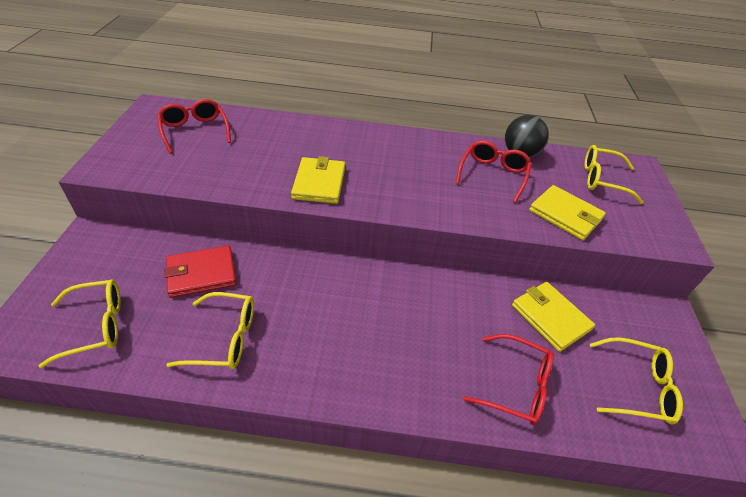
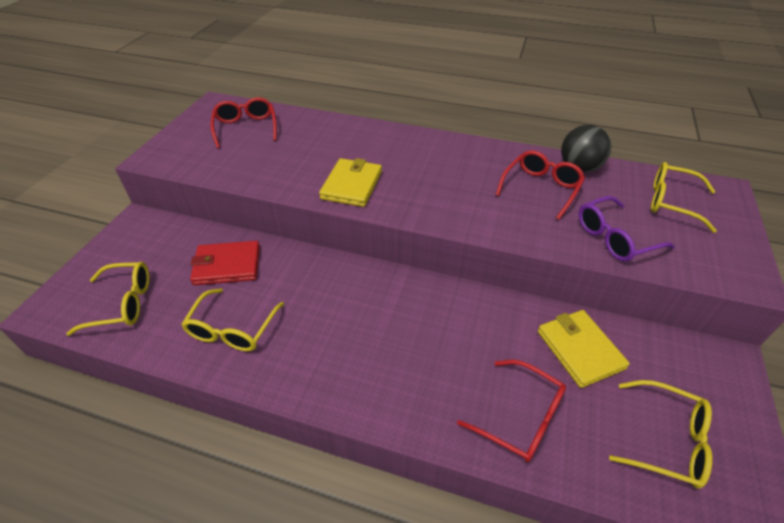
camera: 15 degrees right, 0 degrees up
(224, 338) = (232, 329): yellow glasses -> yellow glasses turned 90 degrees clockwise
(565, 215) = (615, 238): yellow wallet -> purple glasses

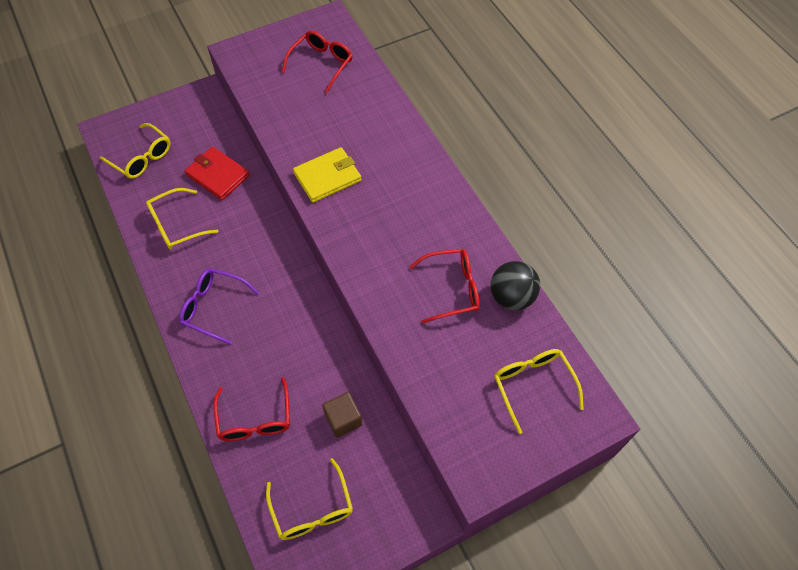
camera: 45 degrees right, 15 degrees up
(580, 349) = (343, 419): yellow wallet -> brown cube
(615, 238) = (440, 370): purple glasses -> purple glasses (214, 307)

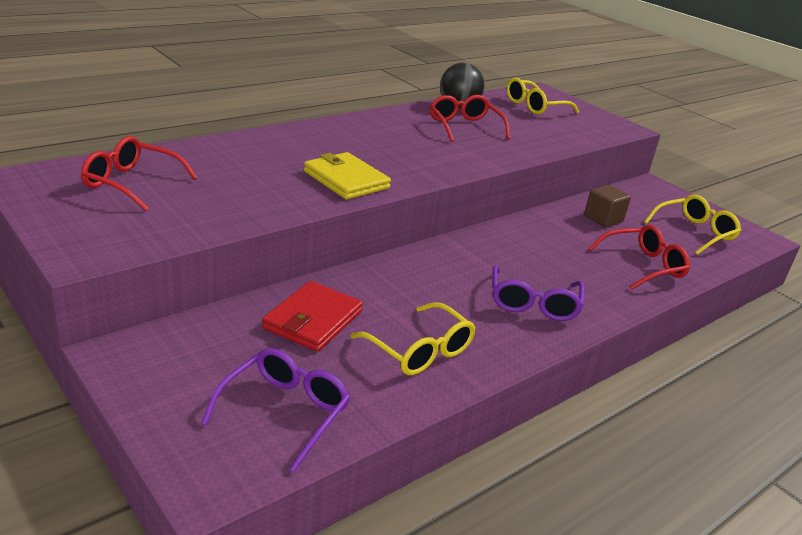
camera: 105 degrees left, 30 degrees down
(141, 158) = (284, 412): yellow glasses -> purple glasses

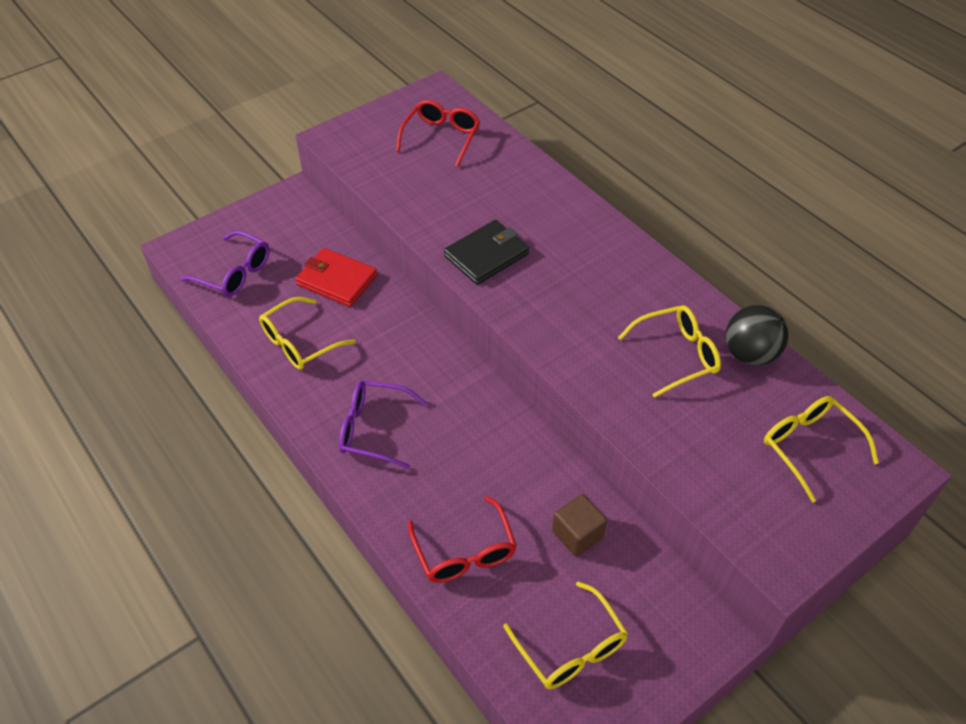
camera: 95 degrees right, 20 degrees up
(346, 180) = (486, 255): yellow wallet -> black wallet
(464, 127) = (676, 355): red glasses -> yellow glasses

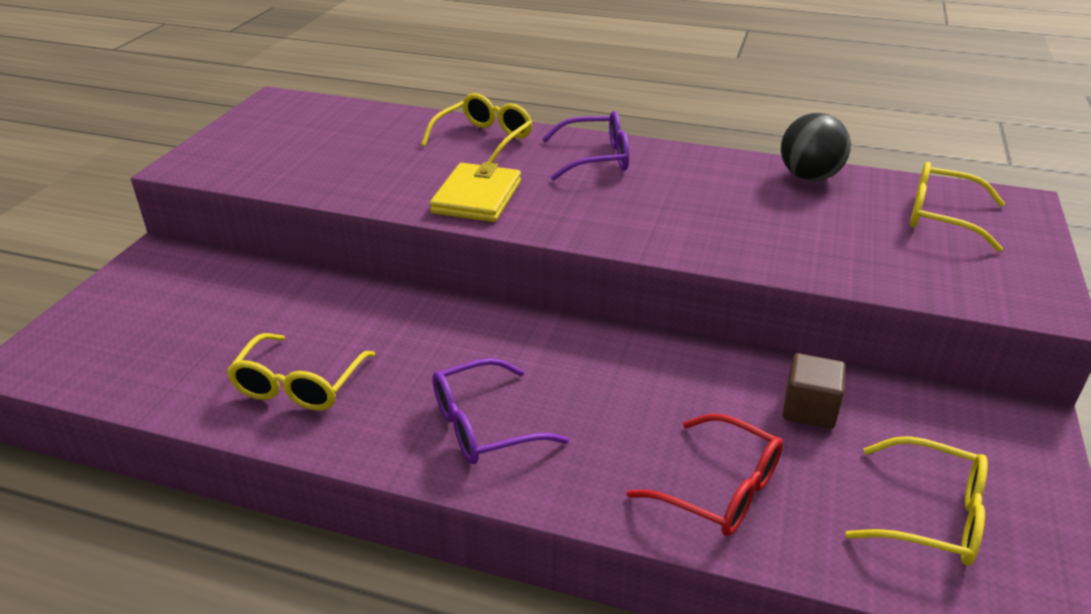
camera: 35 degrees left, 15 degrees down
(234, 273) = (136, 354): purple glasses -> purple glasses (595, 158)
(337, 280) = (291, 309): red wallet -> none
(441, 138) = (322, 130): red glasses -> none
(486, 255) = (477, 197): black wallet -> yellow wallet
(676, 355) = (752, 201): yellow glasses -> yellow glasses (484, 140)

